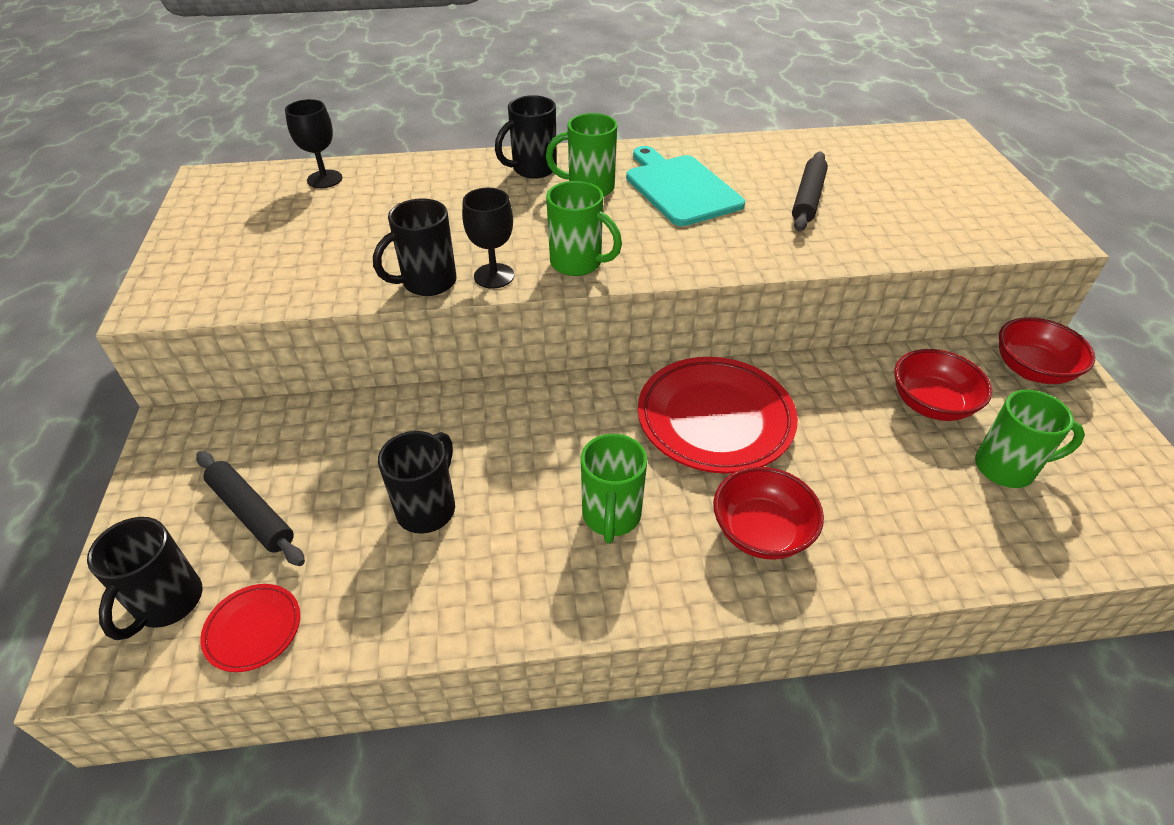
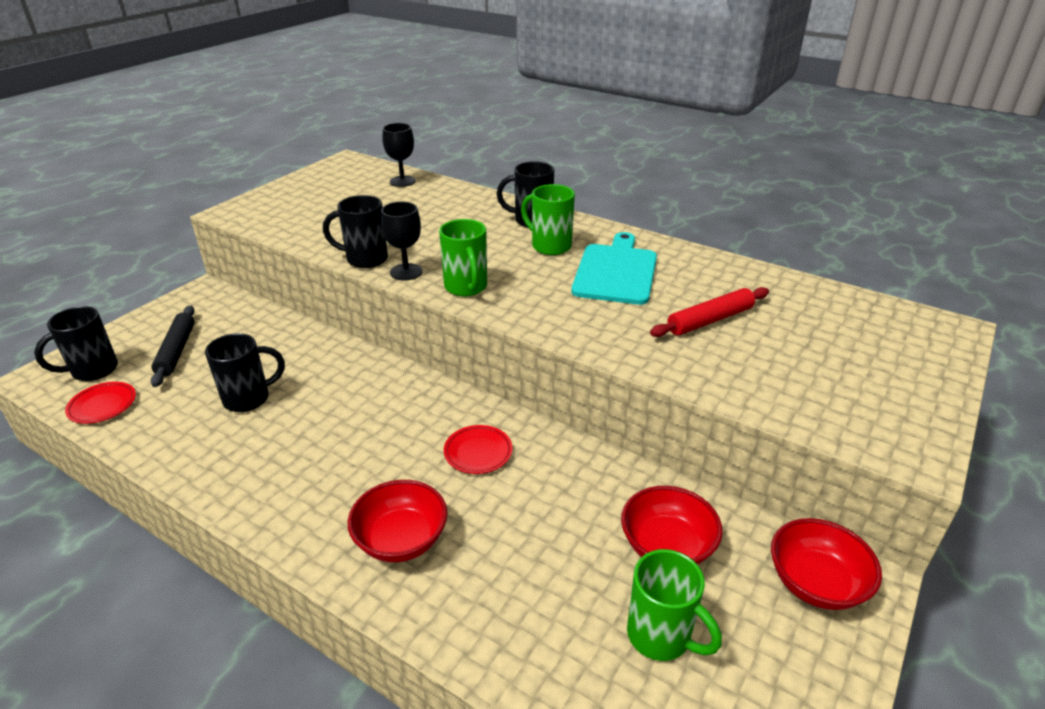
camera: 40 degrees right, 10 degrees down
(611, 516) = (329, 467): green mug -> none
(715, 420) = (478, 452): red plate -> red plate, size x0.48
(807, 198) = (710, 320): black rolling pin -> red rolling pin

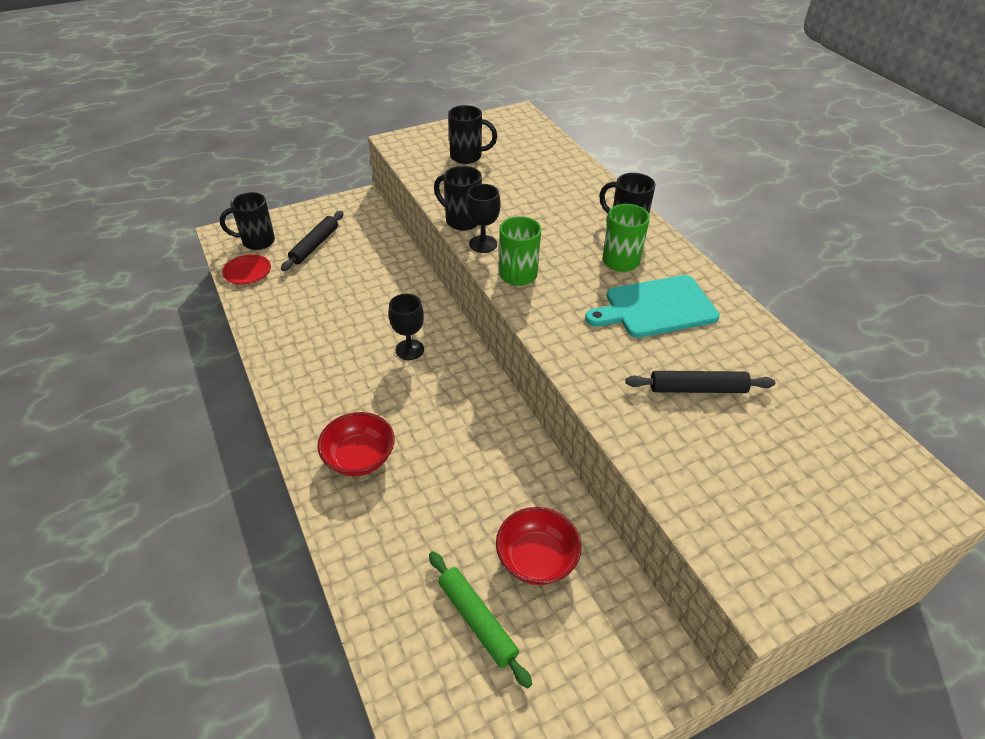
camera: 30 degrees right, 10 degrees up
(249, 399) = (335, 304): black mug -> black mug (467, 156)
(402, 181) = (548, 150): black goblet -> black goblet (409, 350)
(478, 452) = (457, 417): red plate -> none
(616, 271) = (656, 307): turquoise cutting board -> turquoise cutting board turned 150 degrees counterclockwise
(661, 636) = (477, 620): green mug -> green rolling pin
(710, 320) = (697, 389): red rolling pin -> black rolling pin
(815, 583) = (629, 650): red bowl -> none

